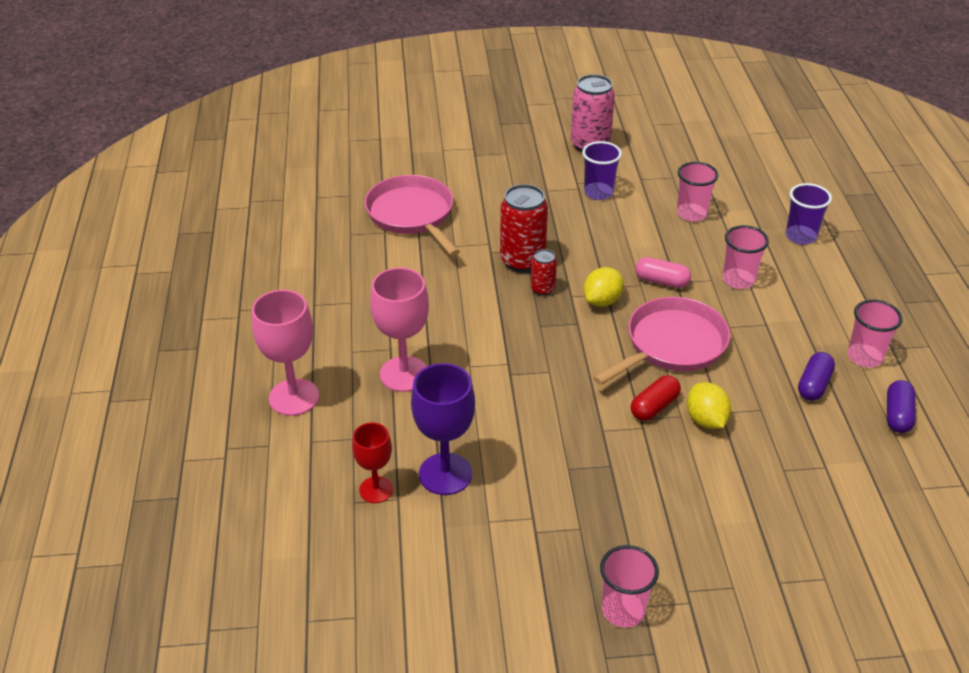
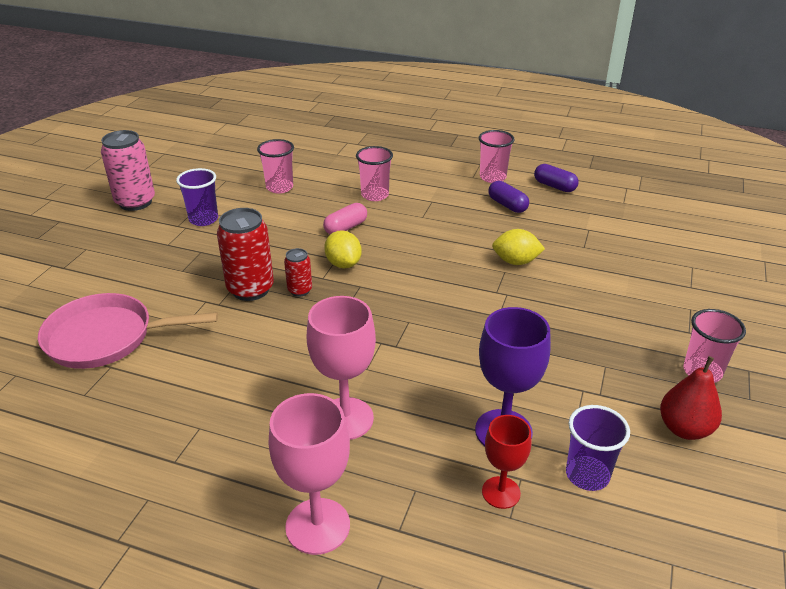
camera: 65 degrees left, 5 degrees down
(524, 605) = (684, 429): none -> red pear
(654, 407) = (487, 280): red capsule -> none
(671, 345) = (423, 248): pink pan -> none
(801, 236) = (351, 155): purple cup -> purple cup (587, 475)

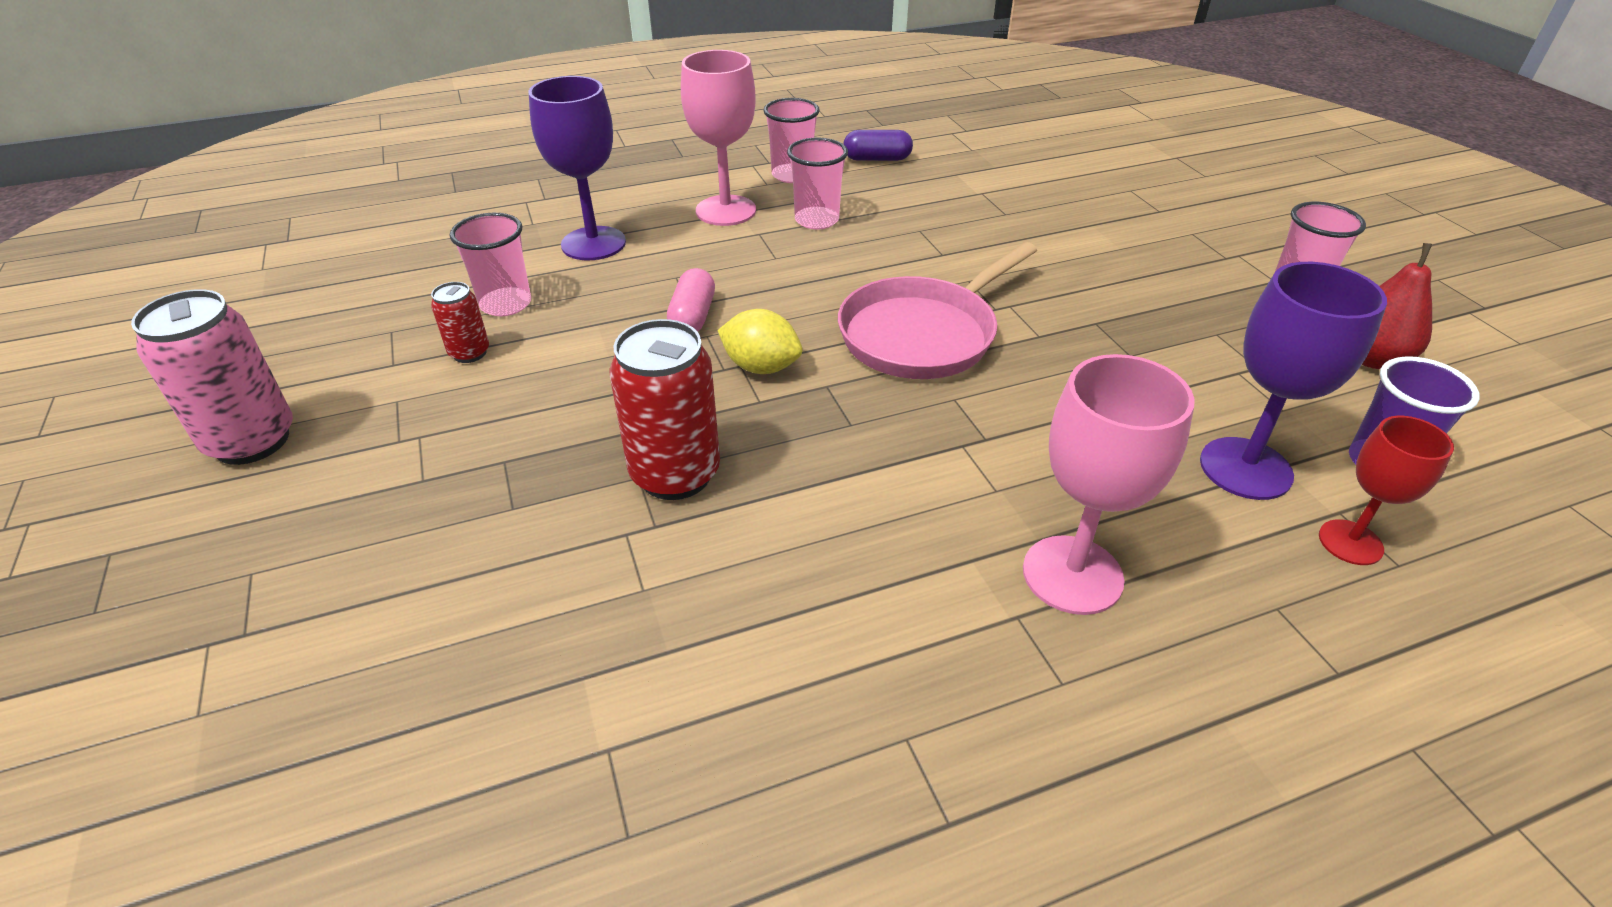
camera: 40 degrees left, 5 degrees up
(106, 337) = (527, 704): pink pan -> pink pan (923, 334)
(203, 219) = (436, 408): purple cup -> none
(300, 290) = (753, 435): red can -> red can (469, 353)
(317, 526) = (1261, 749): pink goblet -> pink goblet (726, 211)
(349, 175) = (593, 243): none -> purple goblet
(375, 195) = (671, 256): pink cup -> pink cup (816, 220)
(507, 205) = (857, 201): purple capsule -> none
(516, 261) = (963, 263): yellow lemon -> none

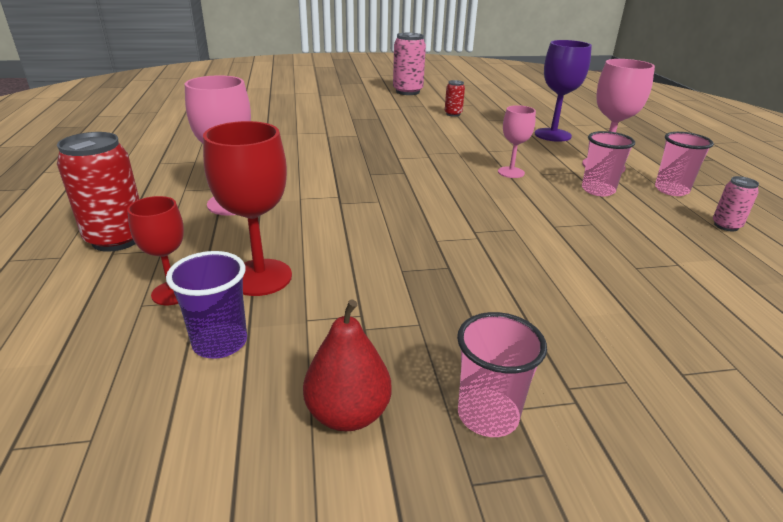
camera: 100 degrees right, 10 degrees down
(506, 304) = (491, 119): pink cup -> none
(675, 474) = (354, 140): red can -> red can (117, 239)
(693, 317) = (475, 150): pink capsule -> none
(761, 367) = (425, 160): yellow lemon -> none
(782, 282) = (511, 172): none -> pink goblet
(877, 159) = (726, 226): purple capsule -> pink can
(923, 334) = (446, 202): pink pan -> none
(1245, 468) = (260, 277): purple goblet -> red goblet

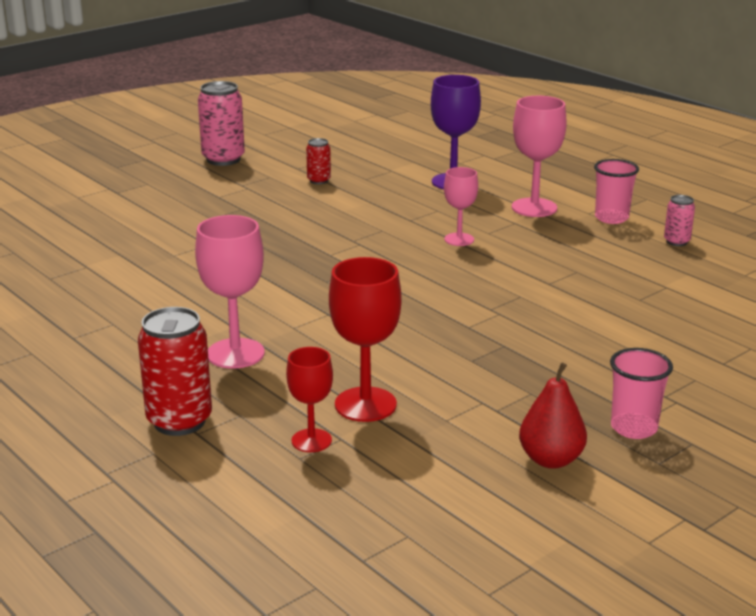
camera: 30 degrees left, 5 degrees down
(220, 343) = (406, 456): purple cup -> none
(598, 190) = (552, 236): pink cup -> none

